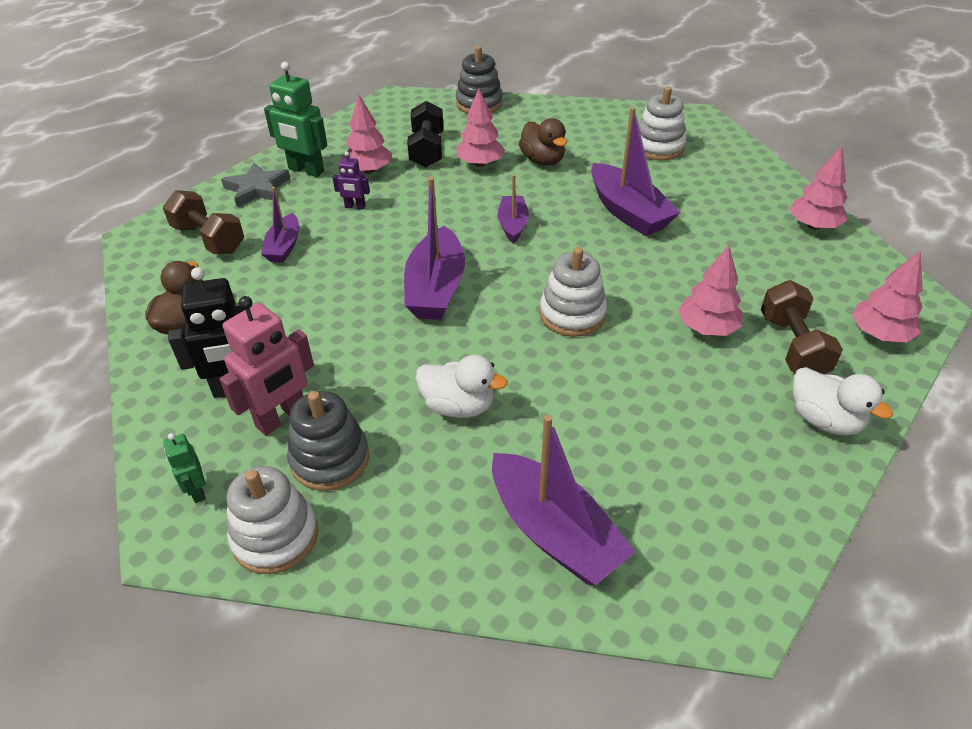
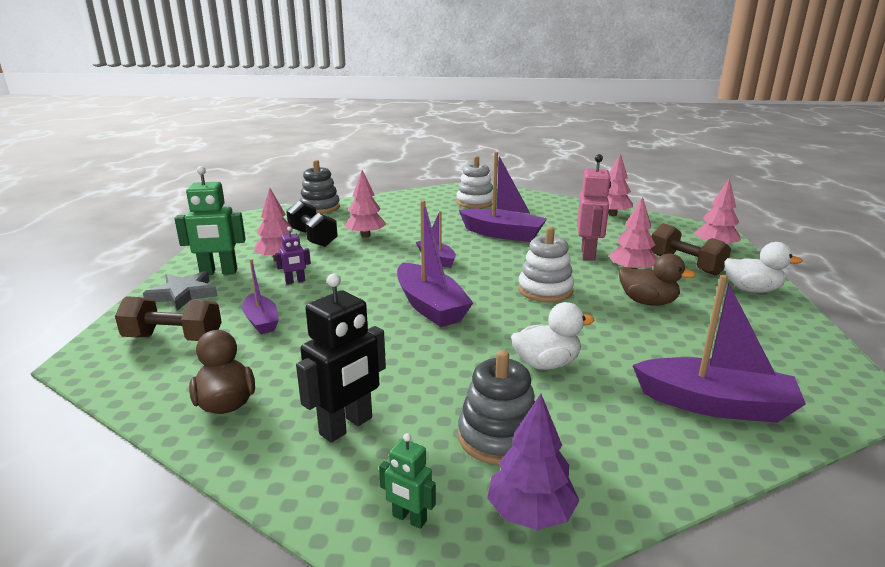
camera: 35 degrees left, 20 degrees down
(275, 536) = (530, 513): white stacking toy -> purple tree
(281, 418) = (416, 429): pink robot -> pink robot (588, 254)
(542, 160) = (409, 224): brown duck -> brown duck (648, 302)

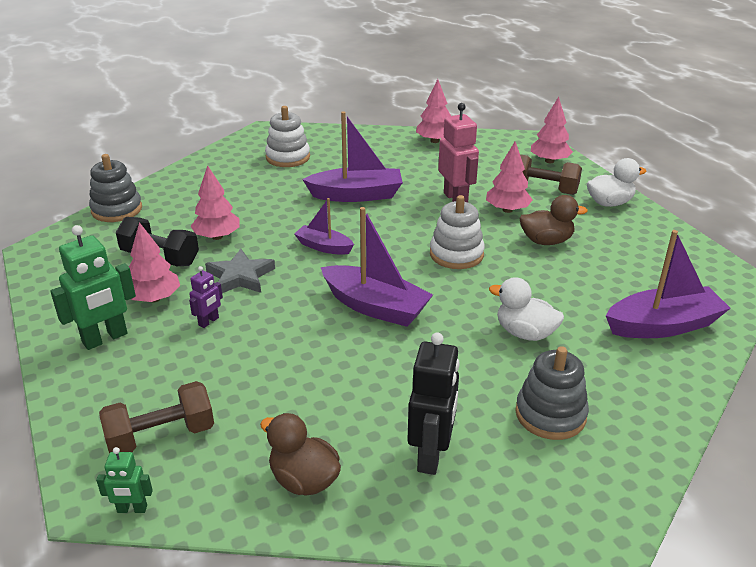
camera: 30 degrees left, 10 degrees up
(183, 294) = (100, 380): grey star -> grey star (240, 276)
(261, 321) = (231, 382): purple boat -> none
(409, 519) = (553, 507): green robot -> green robot (132, 509)
(530, 513) = (623, 464): purple tree -> none
(546, 364) = (525, 333): white duck -> white duck turned 105 degrees counterclockwise

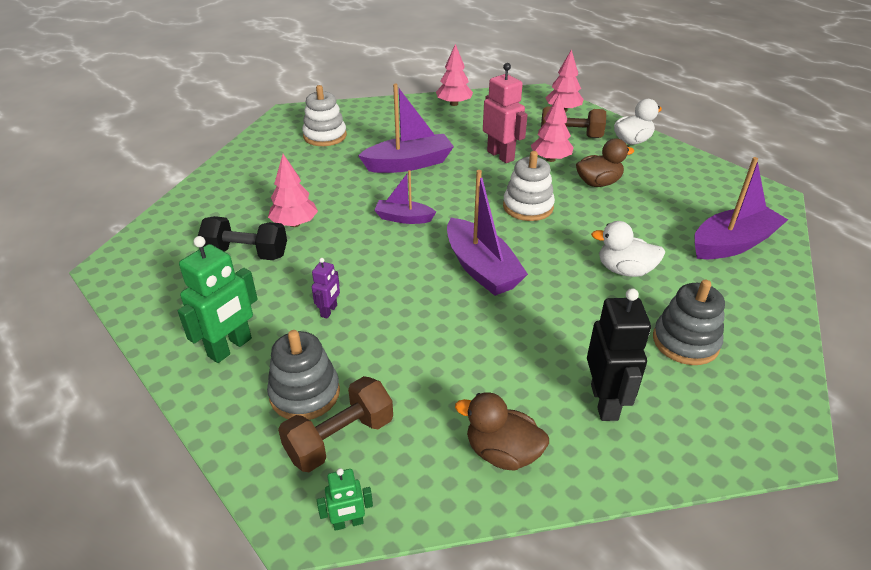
camera: 15 degrees left, 5 degrees up
(117, 210) = (176, 211): grey stacking toy -> grey stacking toy (305, 393)
(154, 298) = (262, 297): pink tree -> none
(240, 276) = (337, 260): grey star -> none
(375, 307) = (481, 268): purple boat -> purple boat turned 45 degrees clockwise

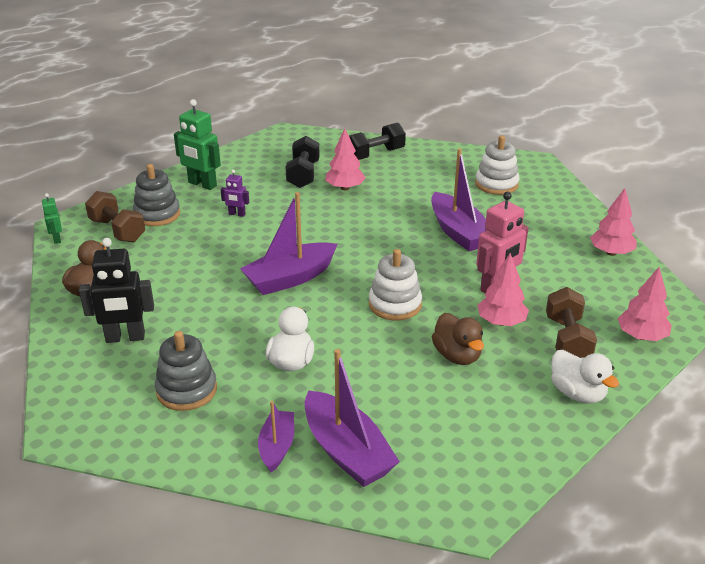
camera: 85 degrees right, 5 degrees down
(222, 198) = (375, 154): none -> black dumbbell
(403, 218) = (361, 236): purple boat -> purple boat (277, 446)

